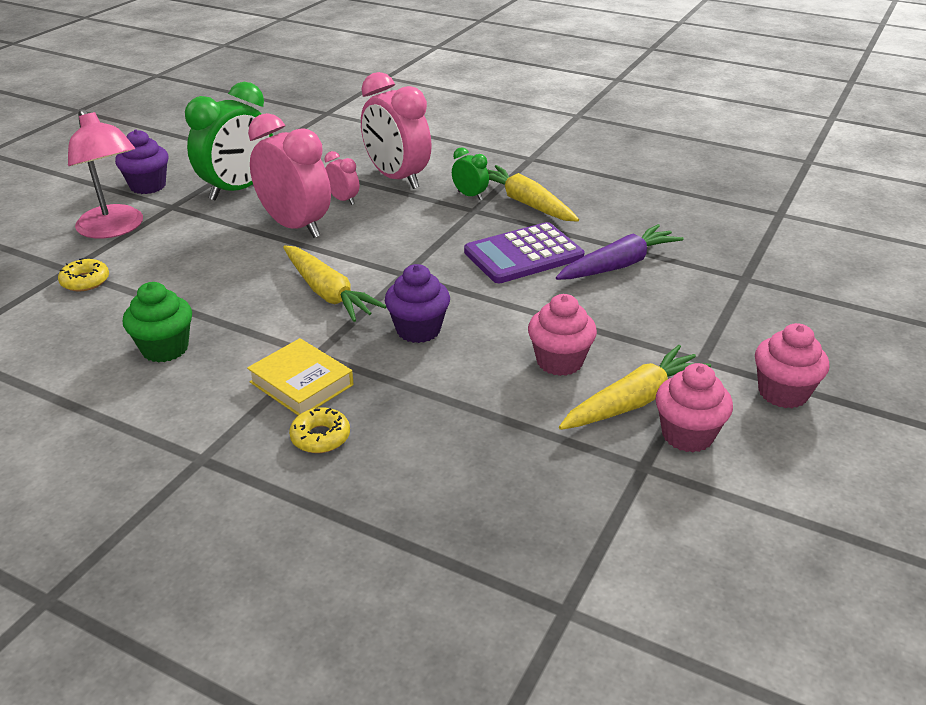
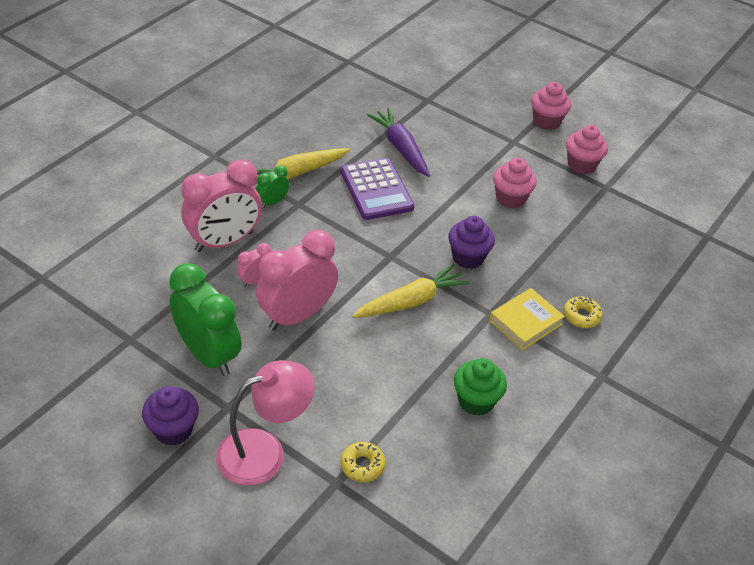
camera: 85 degrees left, 10 degrees up
(633, 401) = (551, 177): yellow carrot -> none

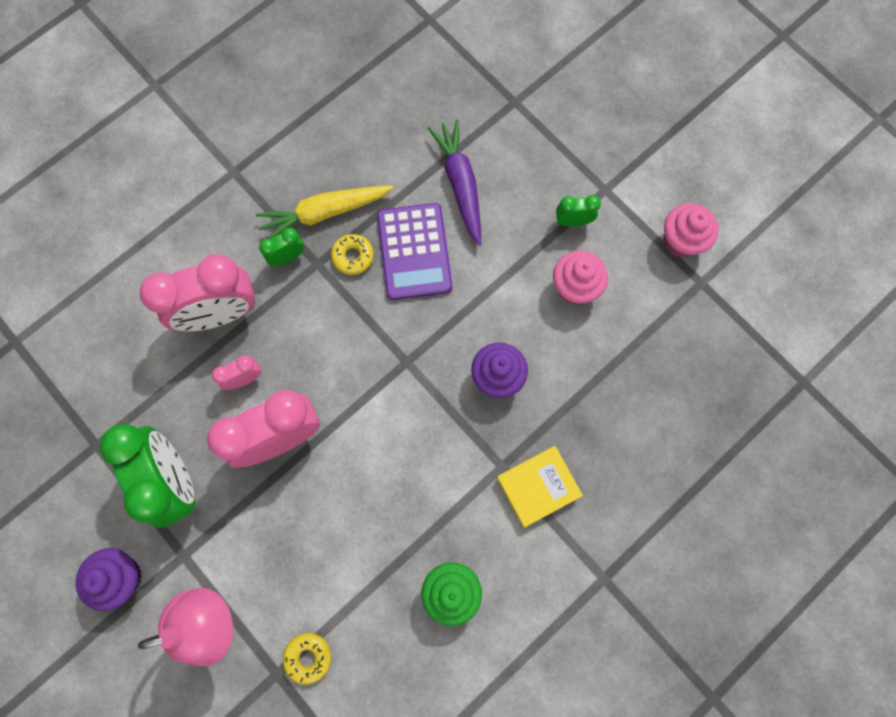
camera: 15 degrees right, 30 degrees up
(411, 301) = (414, 435): yellow carrot -> none
(495, 161) = (573, 221): none -> green clock
(546, 121) = (658, 158): pink cupcake -> none
(581, 316) = (607, 487): yellow donut -> yellow donut (353, 256)

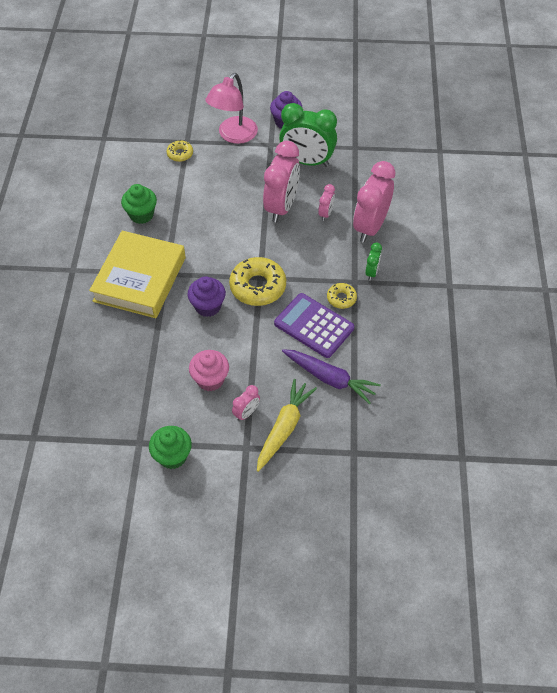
camera: 135 degrees right, 20 degrees down
(325, 213) = (380, 305): yellow carrot -> yellow carrot (284, 428)
(421, 352) = (258, 287): none -> yellow donut
(538, 486) = (140, 279): yellow book -> yellow book, size x1.88
(573, 221) = (246, 413): green clock -> pink clock
(681, 241) = (172, 456): pink cupcake -> green cupcake

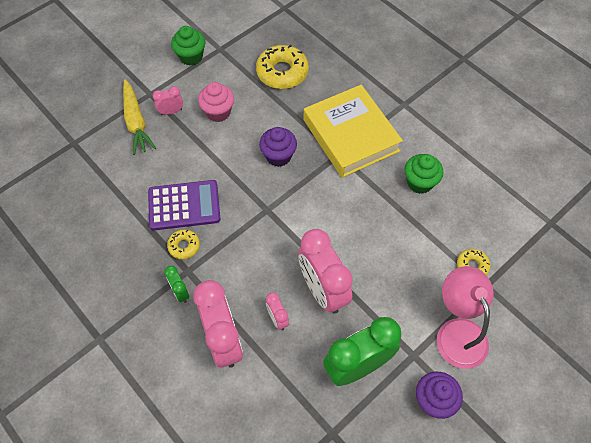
camera: 135 degrees right, 5 degrees up
(246, 413) = (171, 112): pink clock -> pink clock turned 75 degrees clockwise
(258, 287) = (260, 201): yellow donut -> yellow donut (282, 72)
(329, 378) = (134, 177): purple carrot -> none

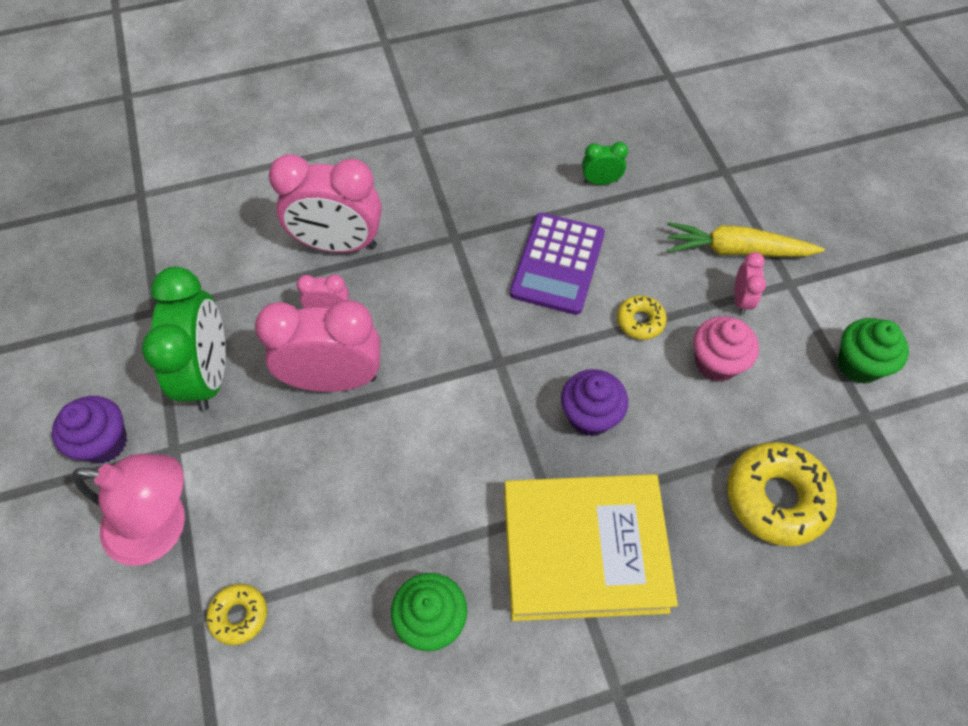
camera: 115 degrees right, 0 degrees up
(180, 292) = (429, 221): green clock -> green clock (600, 181)
(184, 246) = (493, 244): yellow donut -> yellow donut (640, 321)

